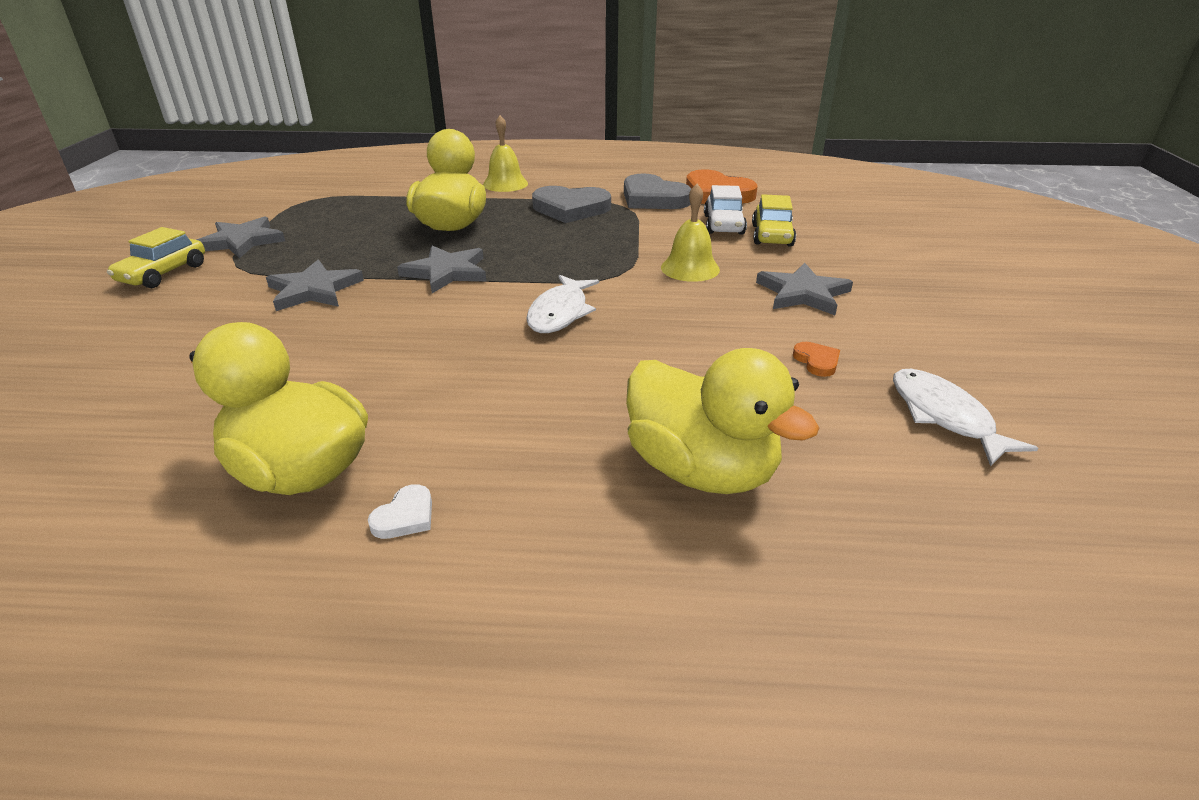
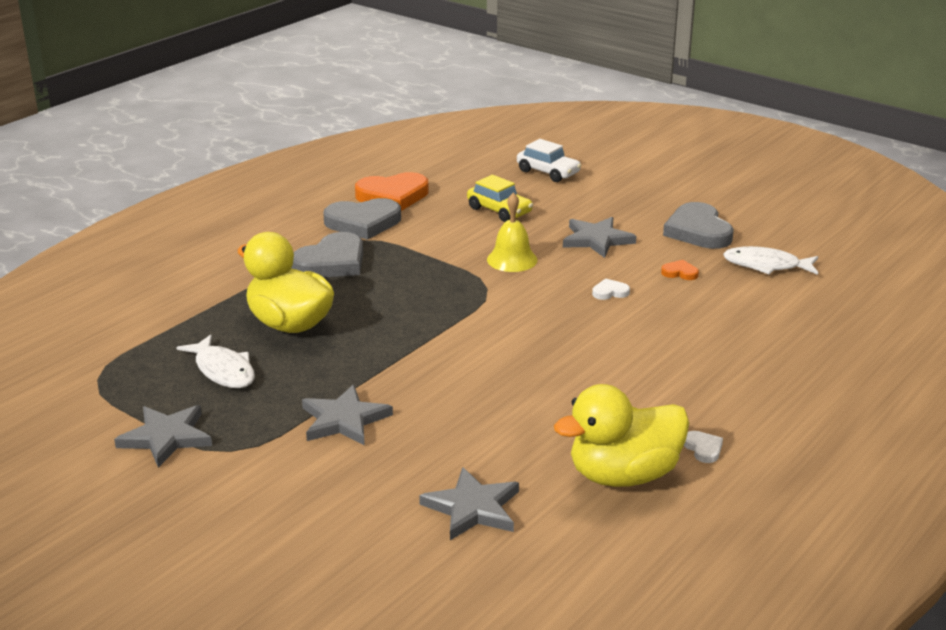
camera: 55 degrees left, 5 degrees down
(163, 273) = (194, 493): yellow car -> none
(446, 272) = (389, 353): grey star -> grey star (473, 508)
(505, 184) = (221, 271): yellow bell -> none
(560, 313) = (520, 329): white fish -> white fish (223, 370)
(701, 470) = (745, 349): yellow duck -> none
(704, 334) = (610, 292): none -> white heart
(723, 225) = (456, 218): white car -> white car (548, 172)
(935, 342) = (698, 231): none -> grey heart

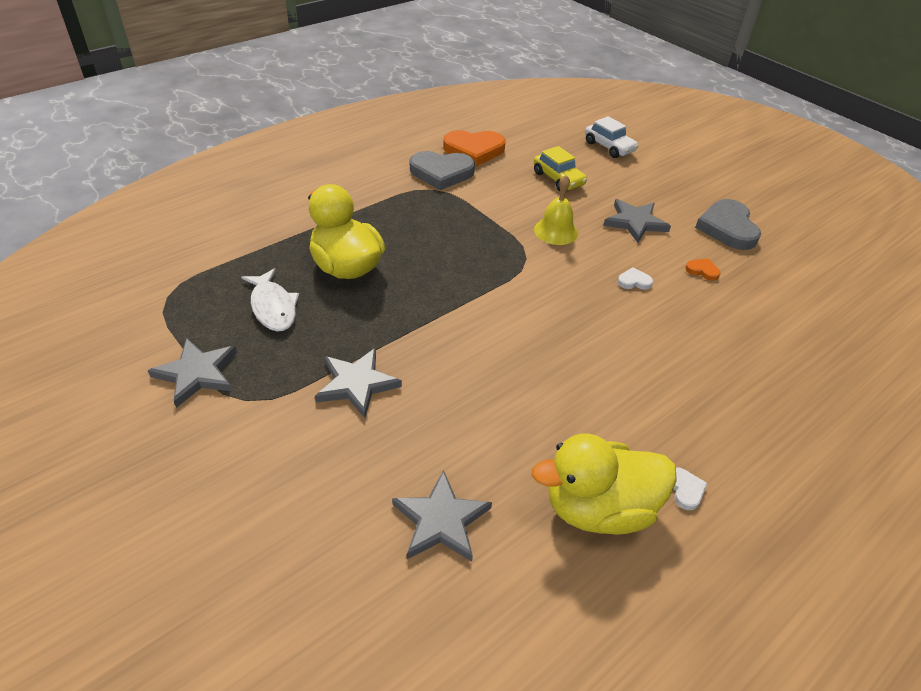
camera: 10 degrees right, 15 degrees up
(332, 262) = (403, 208): grey heart -> none
(766, 265) = (784, 276): white fish -> none

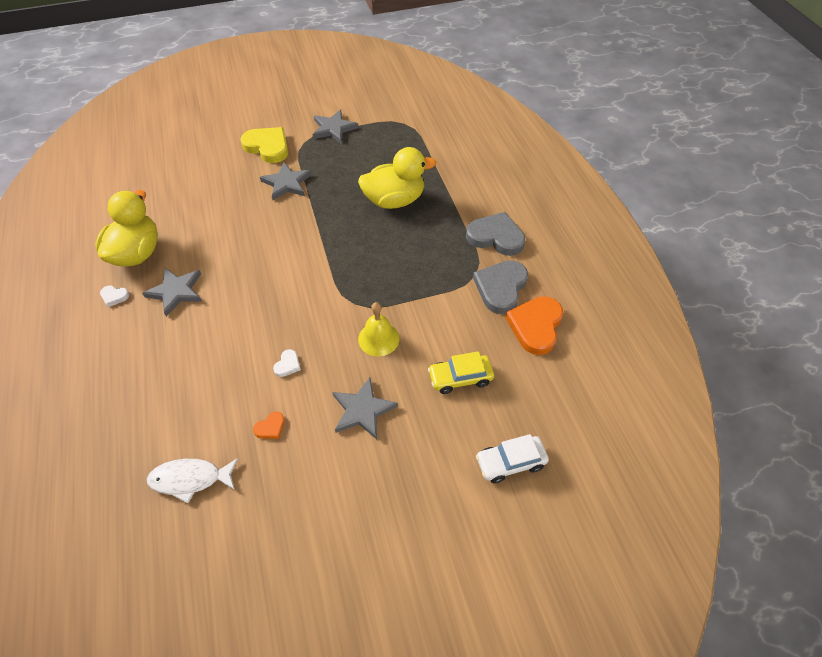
camera: 115 degrees right, 10 degrees up
(271, 445) = (267, 147): none -> yellow heart
(273, 307) = (371, 162): white fish -> white fish (190, 479)
(441, 520) = (181, 193): grey star -> grey star (176, 292)
(727, 228) = (314, 496): grey heart -> grey heart (496, 237)

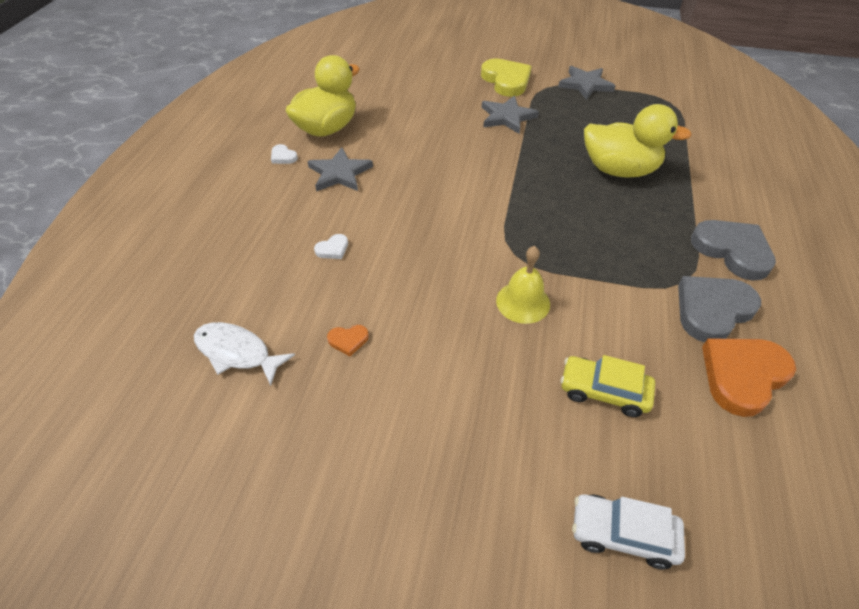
camera: 30 degrees right, 5 degrees down
(288, 365) = (405, 285): white heart -> white heart (333, 249)
(362, 410) = (460, 371): grey star -> none

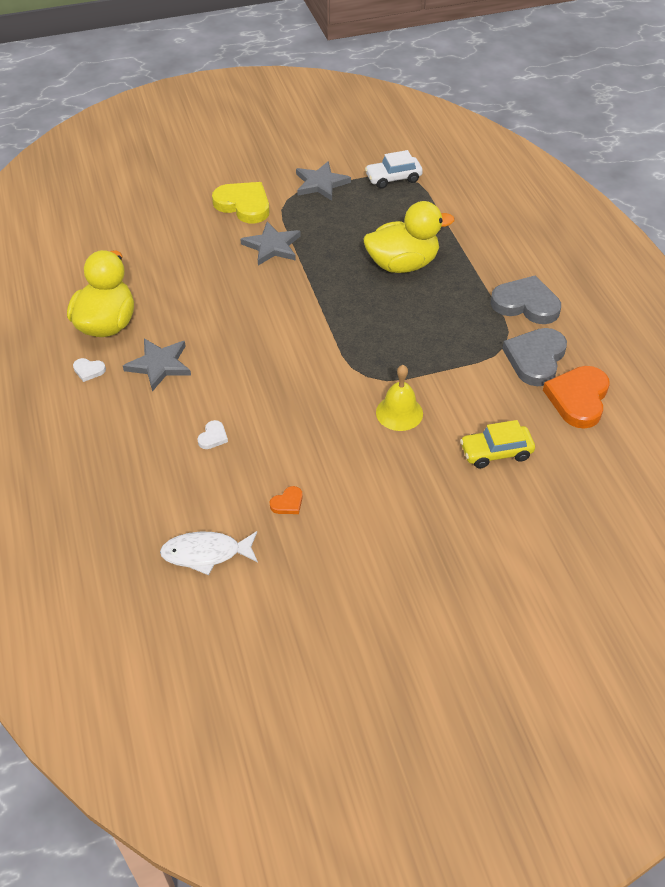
camera: 30 degrees left, 0 degrees up
(622, 534) = (558, 535): white car -> white car (393, 178)

